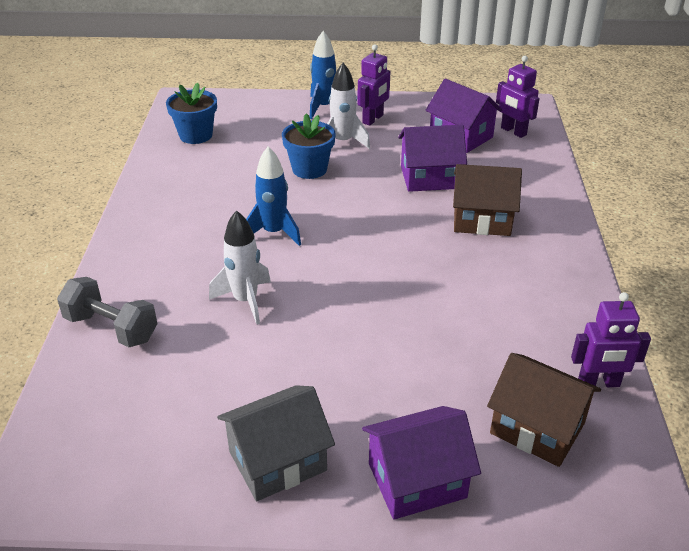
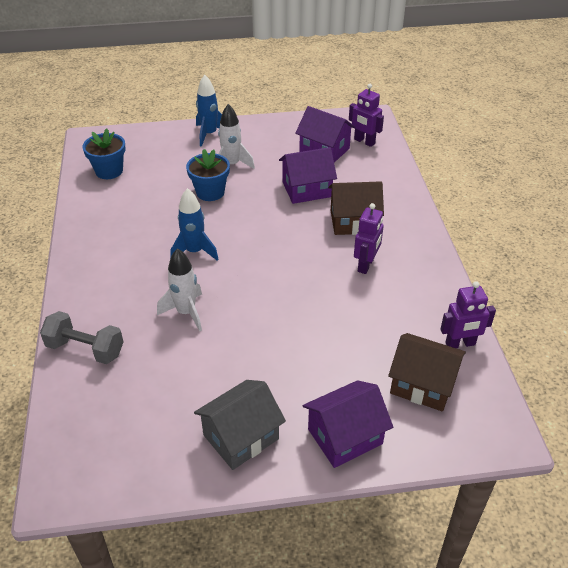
camera: 10 degrees left, 5 degrees up
(373, 119) = (251, 141): purple robot -> purple robot (366, 265)

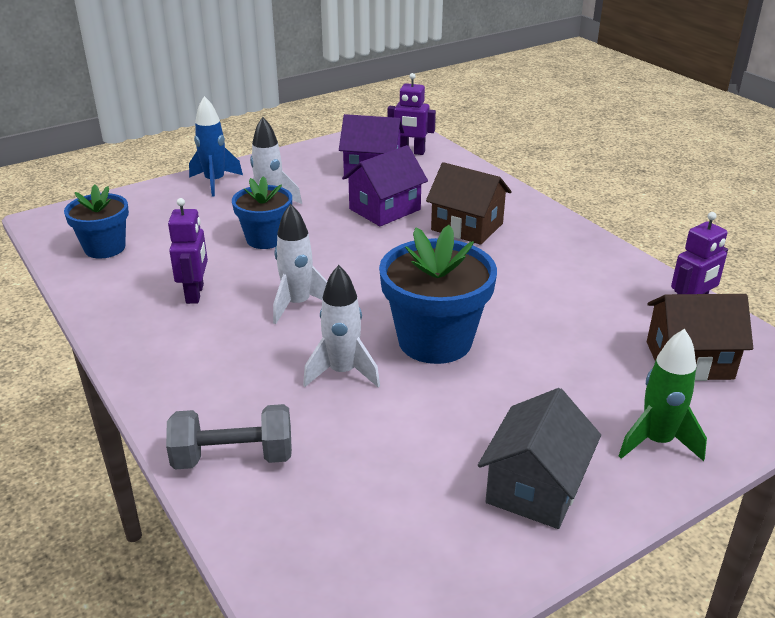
camera: 25 degrees left, 10 degrees down
(194, 252) = (297, 304): blue rocket -> white rocket
(260, 309) = (435, 341): none -> blue flower pot
(345, 436) = (656, 442): purple house -> green rocket
(353, 221) = (467, 227): brown house -> brown house turned 60 degrees clockwise
(366, 265) = (519, 264): purple robot -> purple robot (195, 294)

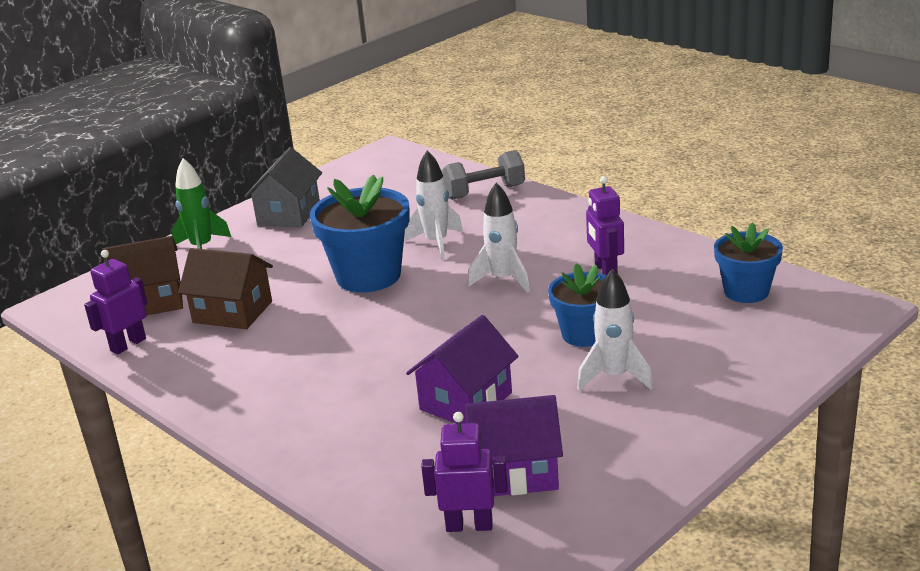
camera: 170 degrees right, 5 degrees down
(215, 182) = (722, 399): blue rocket -> none
(467, 227) = (355, 396): brown house -> brown house (232, 312)

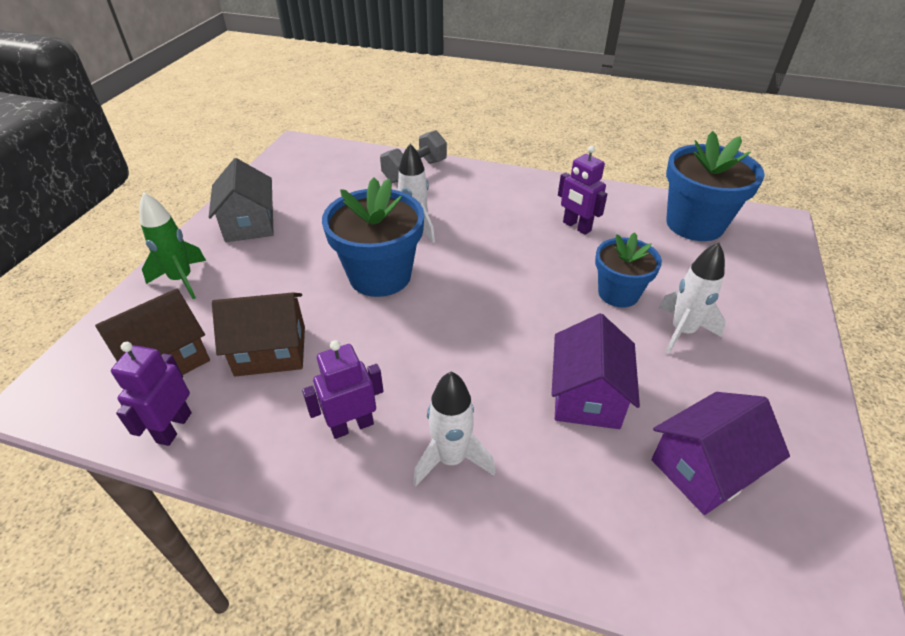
camera: 30 degrees left, 15 degrees up
(469, 525) = (727, 558): purple robot -> purple robot (352, 426)
(503, 280) = (504, 253): white rocket -> white rocket (451, 459)
(746, 291) = (694, 224): blue flower pot -> blue flower pot, size x1.59

